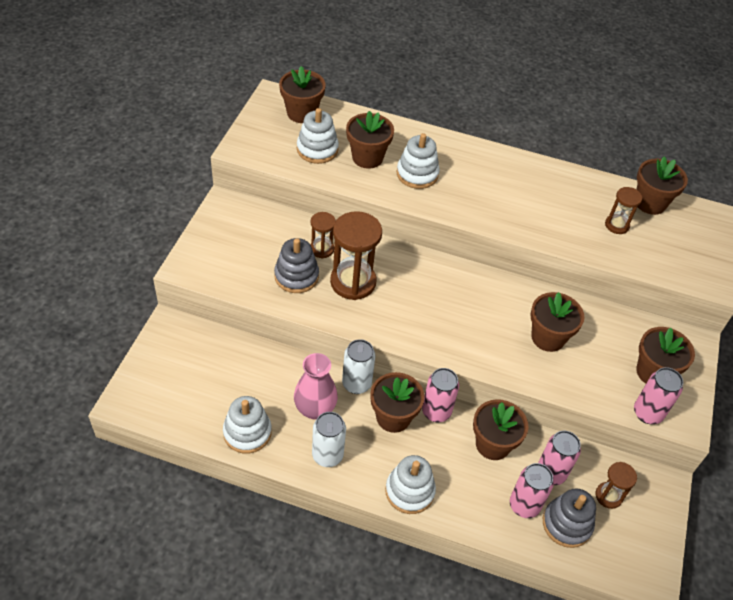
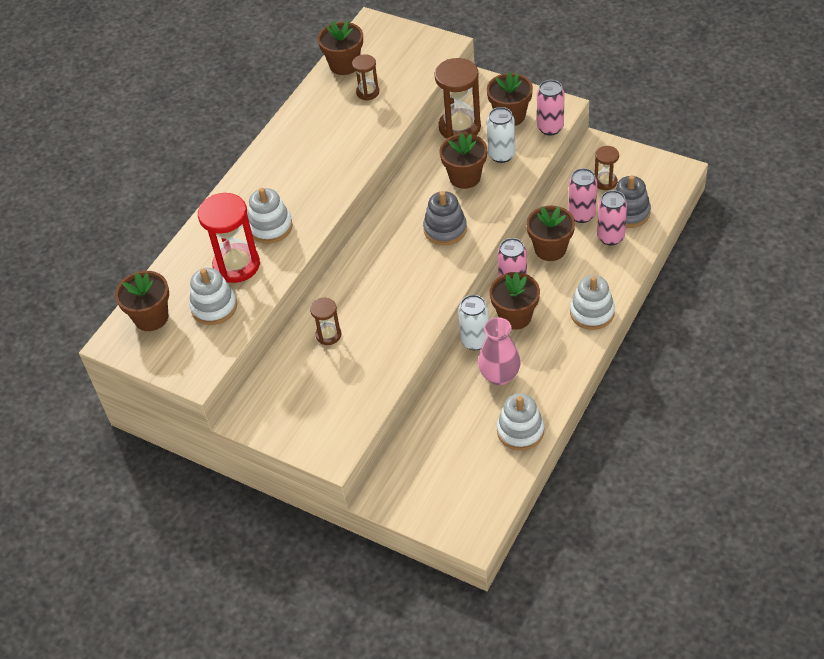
camera: 70 degrees left, 0 degrees up
(296, 276) = (361, 358): grey stacking toy -> grey stacking toy (445, 229)
(327, 455) = (551, 369): white can -> white can (501, 155)
(353, 282) = (377, 312): brown hourglass -> brown hourglass (459, 127)
(367, 157) = (236, 265): brown flower pot -> red hourglass

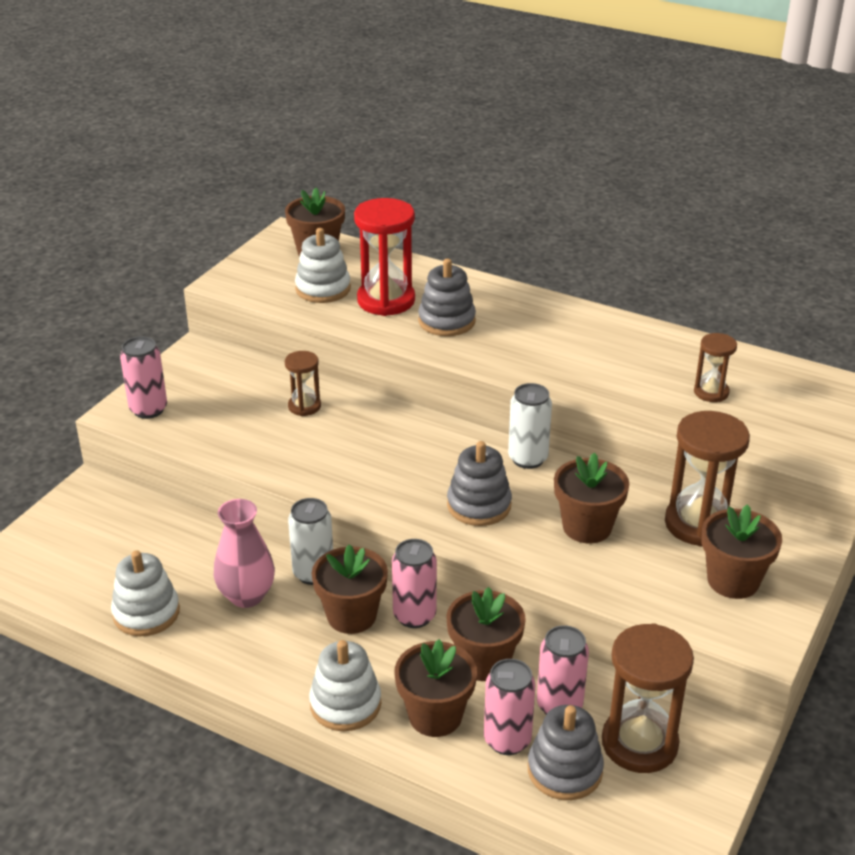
camera: 85 degrees right, 15 degrees down
(270, 227) = (446, 321): white stacking toy -> grey stacking toy
(344, 65) = (769, 371): brown flower pot -> brown flower pot (435, 716)
(501, 155) = (638, 568): white can -> white can (528, 459)
(550, 128) = (709, 628): pink can -> pink can (148, 409)
(605, 182) = (639, 743): brown hourglass -> brown hourglass, size x1.84

